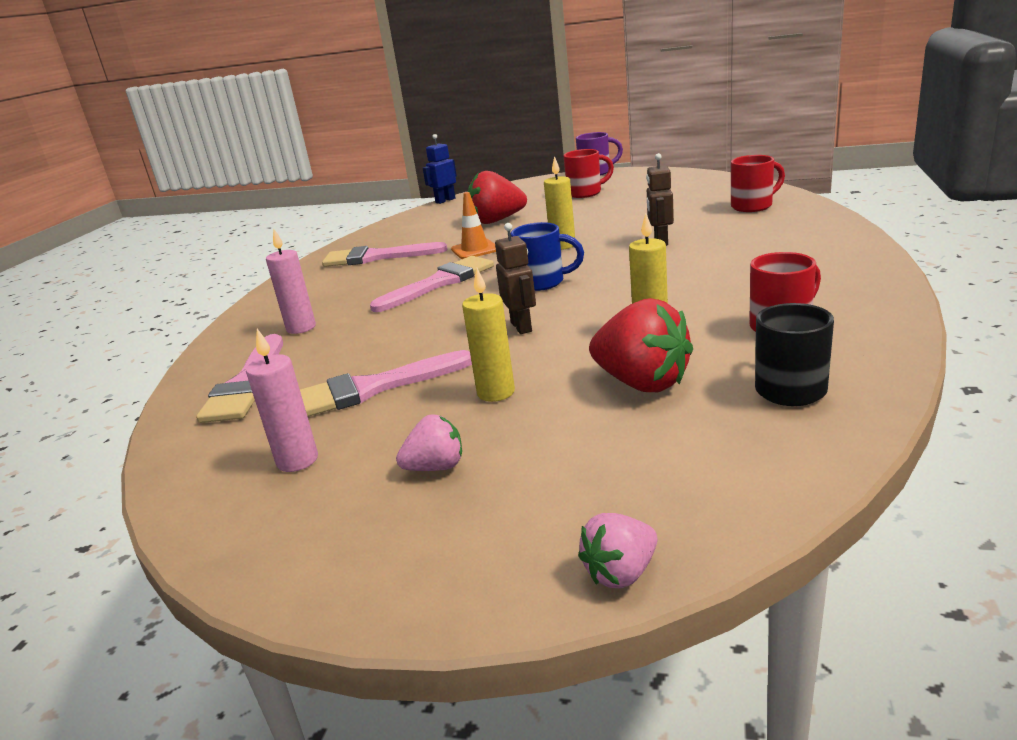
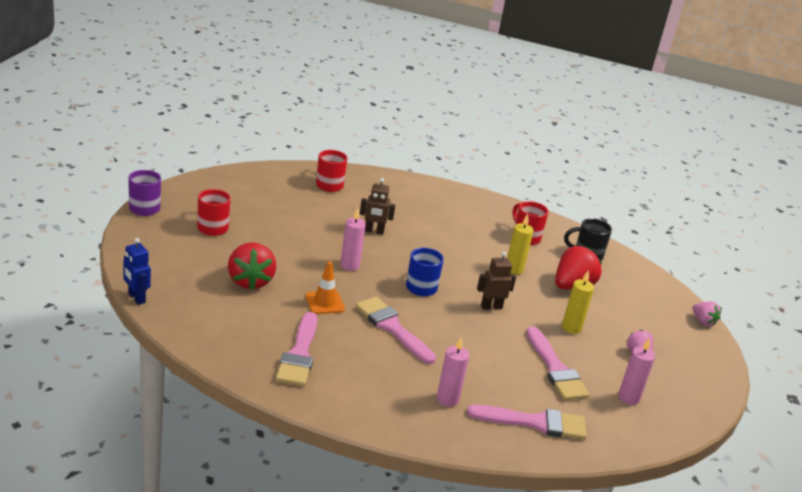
camera: 95 degrees left, 5 degrees up
(563, 245) = (349, 265): yellow candle -> pink candle

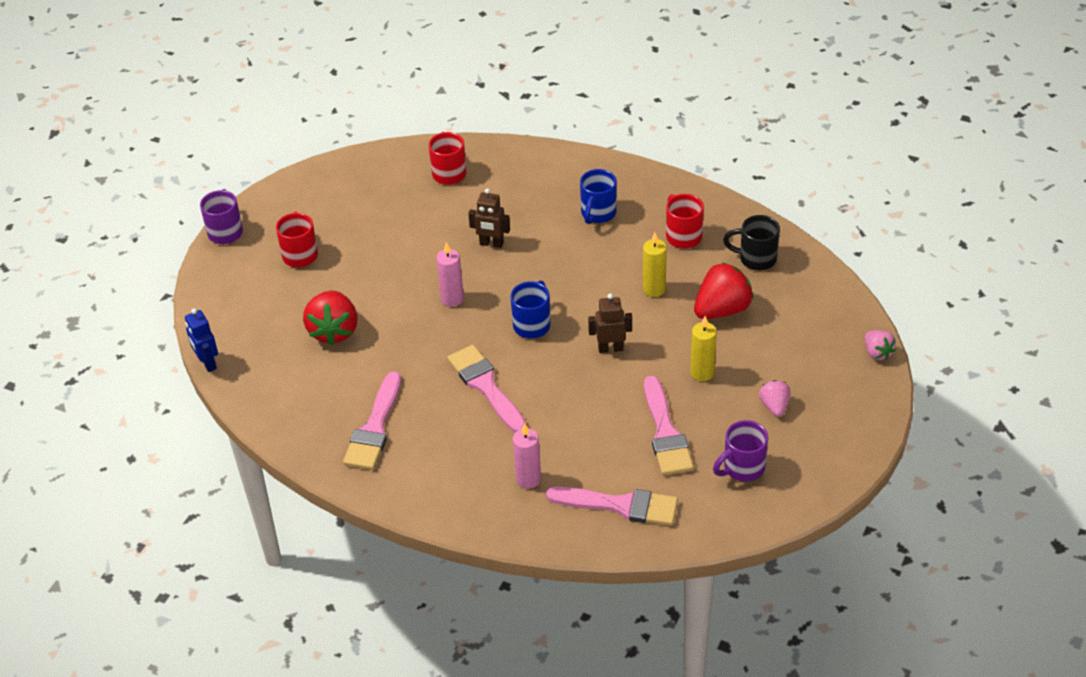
camera: 15 degrees right, 15 degrees up
(324, 303) = (414, 355): orange traffic cone -> none
(455, 218) = (598, 213): none -> blue mug
(628, 398) = (742, 468): pink candle -> purple mug

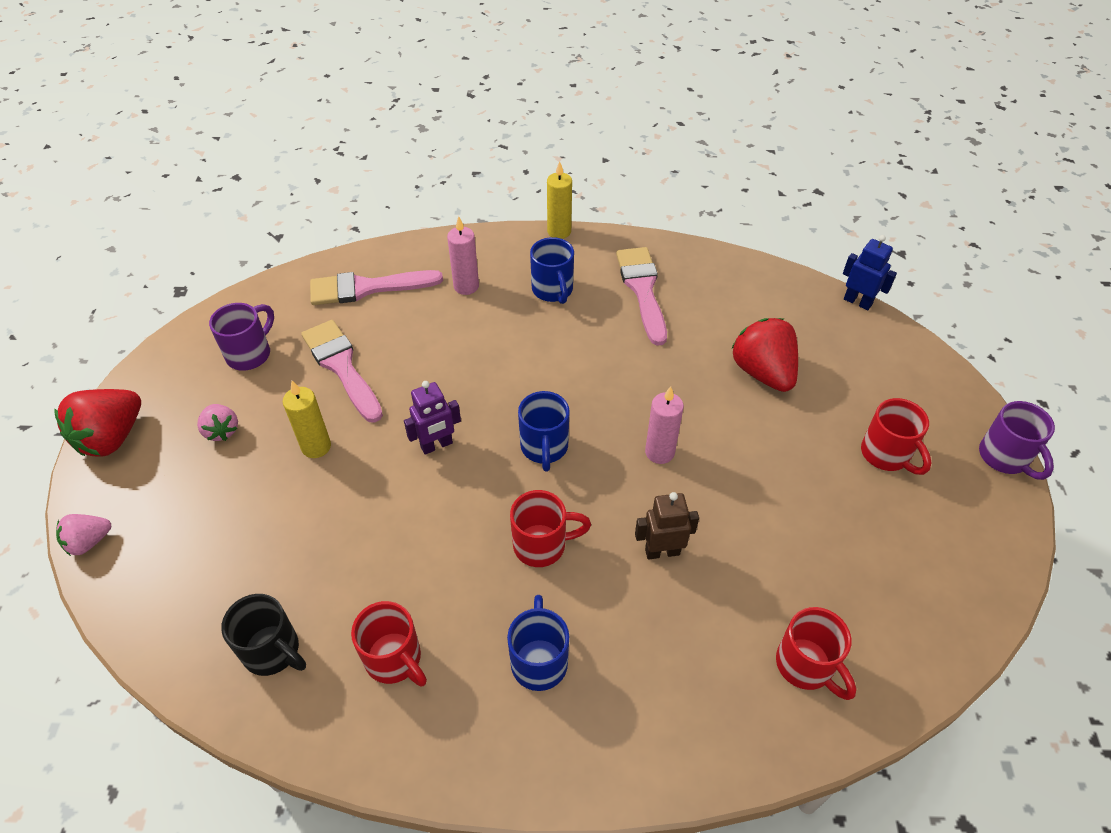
camera: 155 degrees right, 5 degrees up
(453, 451) = (553, 290): none -> blue mug
(486, 386) = (557, 360): pink brush -> none
(566, 267) = (542, 545): none -> red mug
(610, 348) = (437, 445): brown robot -> purple robot
(654, 289) = (410, 548): yellow candle -> yellow candle (559, 231)
(722, 309) = (308, 544): red strawberry -> red strawberry (112, 438)
(756, 259) = (273, 651): black mug -> black mug turned 45 degrees clockwise
(877, 353) = (89, 542): pink strawberry -> pink strawberry turned 75 degrees counterclockwise

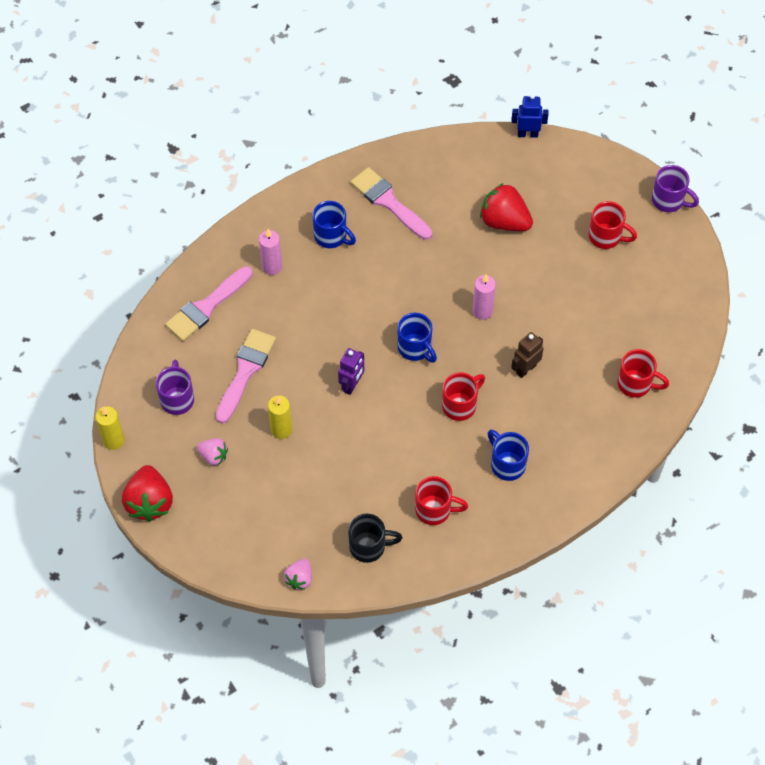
camera: 35 degrees left, 10 degrees up
(89, 542) = (207, 562): pink strawberry -> pink strawberry (299, 579)
(342, 366) = (245, 371): pink brush -> pink brush turned 90 degrees clockwise
(559, 231) = (296, 186): yellow candle -> yellow candle (113, 440)

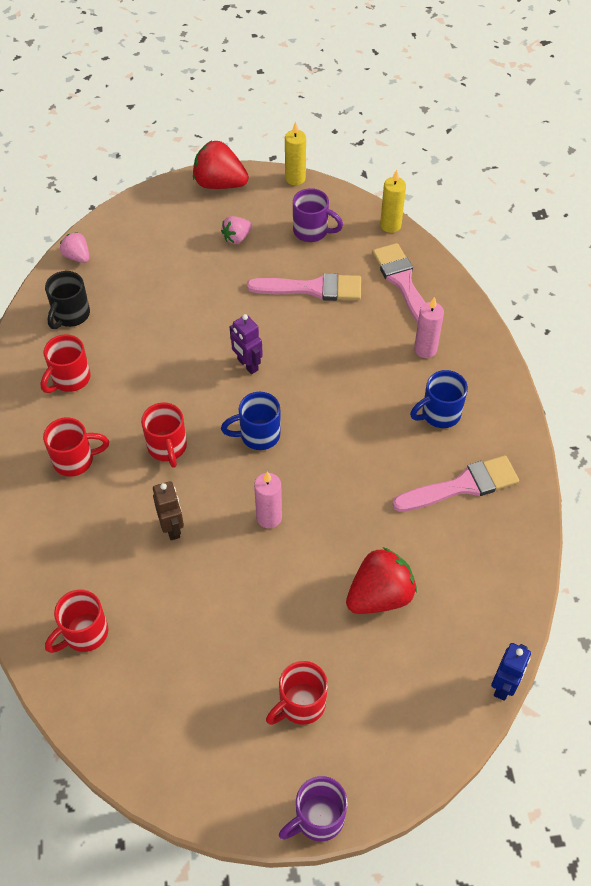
camera: 115 degrees right, 5 degrees down
(245, 371) = (312, 288): pink brush -> pink brush turned 45 degrees counterclockwise
(281, 430) = (232, 294): yellow candle -> yellow candle (390, 225)
(507, 464) = (75, 460): blue mug -> red mug

